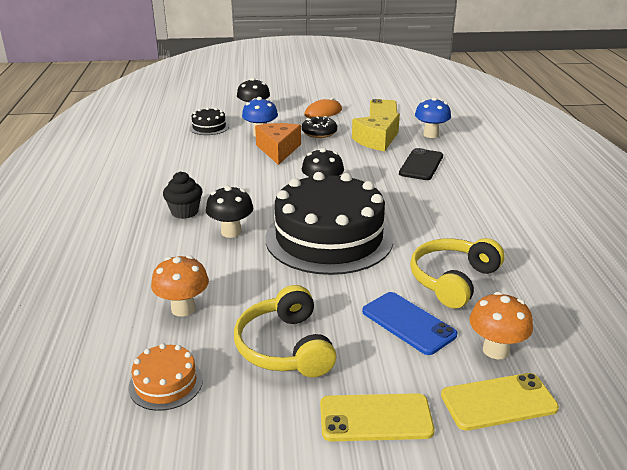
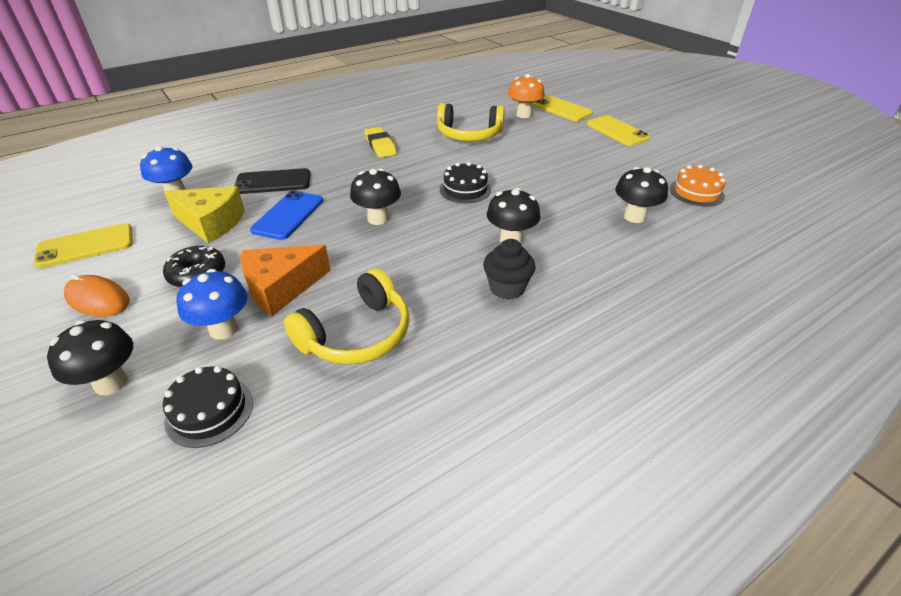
camera: 120 degrees left, 10 degrees up
(183, 309) = (634, 217): orange mushroom -> black mushroom
(285, 347) = (609, 167): yellow headphones -> yellow headphones (357, 334)
(329, 238) = (465, 189): black cake -> black cake, size x0.42
(408, 323) = (533, 139): blue phone -> blue phone (288, 215)
(461, 221) = (380, 146): none -> yellow eraser

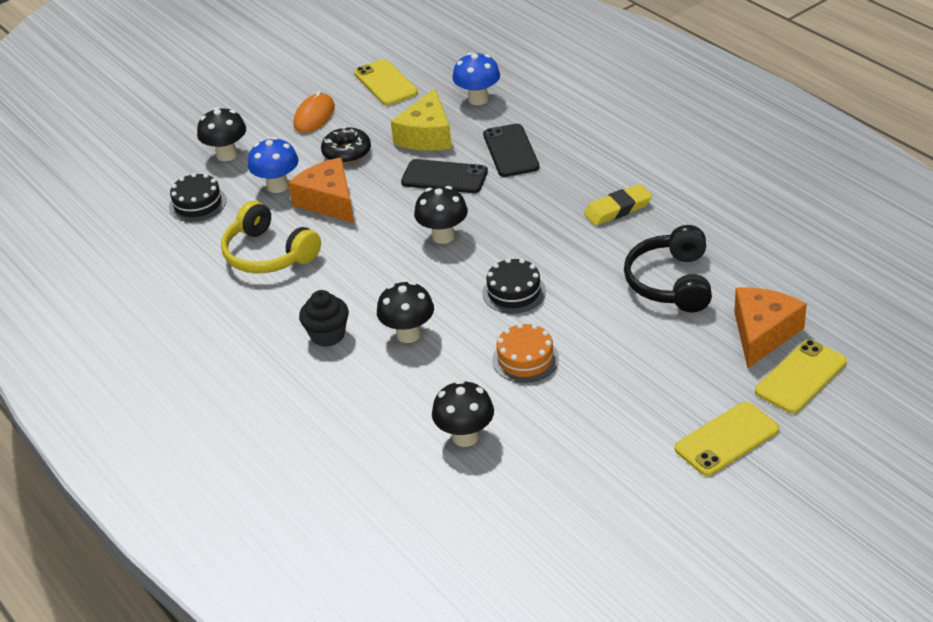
camera: 90 degrees right, 0 degrees up
(288, 215) = (444, 177): blue phone -> black phone
(469, 135) = (671, 282): yellow headphones -> black headphones
(524, 115) = (763, 333): orange mushroom -> orange cheese
(696, 192) = (535, 506): orange cake -> orange cake (525, 359)

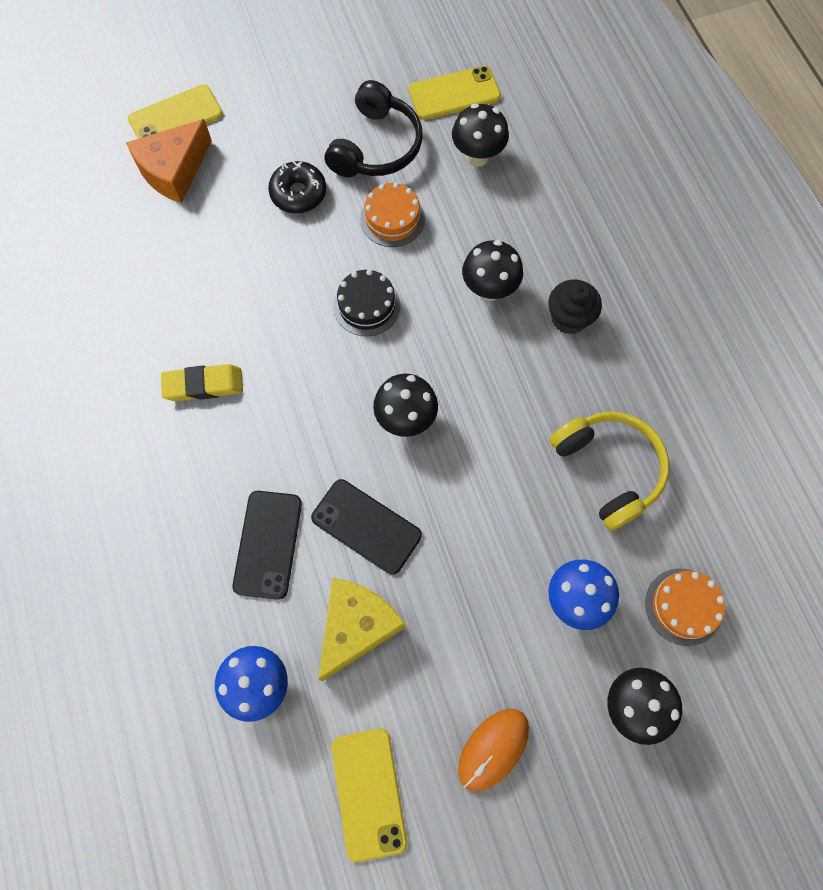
camera: 165 degrees left, 30 degrees up
(197, 204) = (683, 606): black cake -> orange cake
(328, 201) = (518, 539): orange cheese -> none
(347, 152) = (470, 635): black donut -> black donut (298, 193)
(671, 282) = (213, 260): black headphones -> black headphones (376, 146)
(726, 439) = (272, 82): yellow phone -> yellow phone (454, 94)

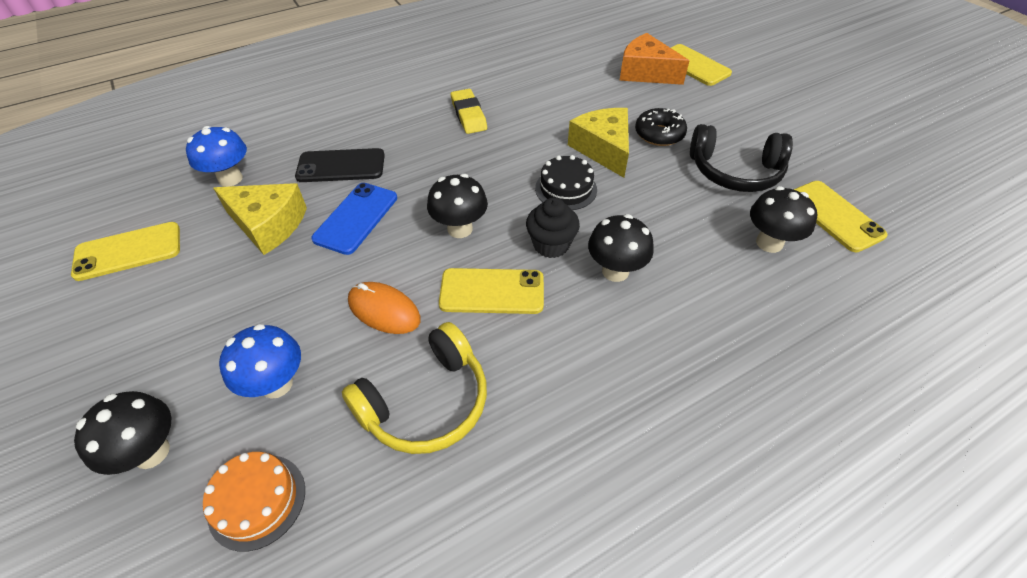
camera: 80 degrees right, 20 degrees down
(310, 254) = (603, 149): none -> yellow cheese
(366, 526) = (356, 218): black phone -> blue phone
(392, 219) = (662, 192): orange cake -> none
(493, 749) = (140, 331): orange mouse -> orange mouse (384, 310)
(496, 400) = (492, 291): none -> yellow phone
(569, 318) = (605, 344): black cupcake -> black cupcake (551, 245)

